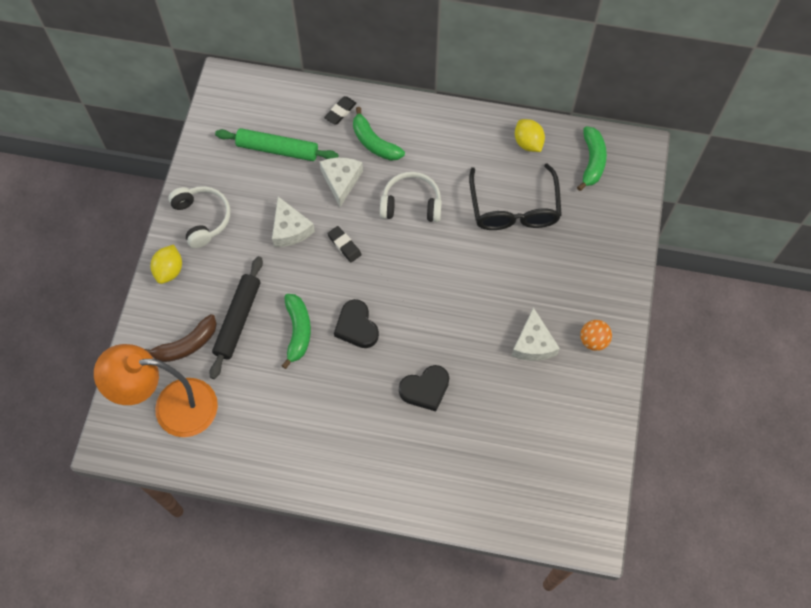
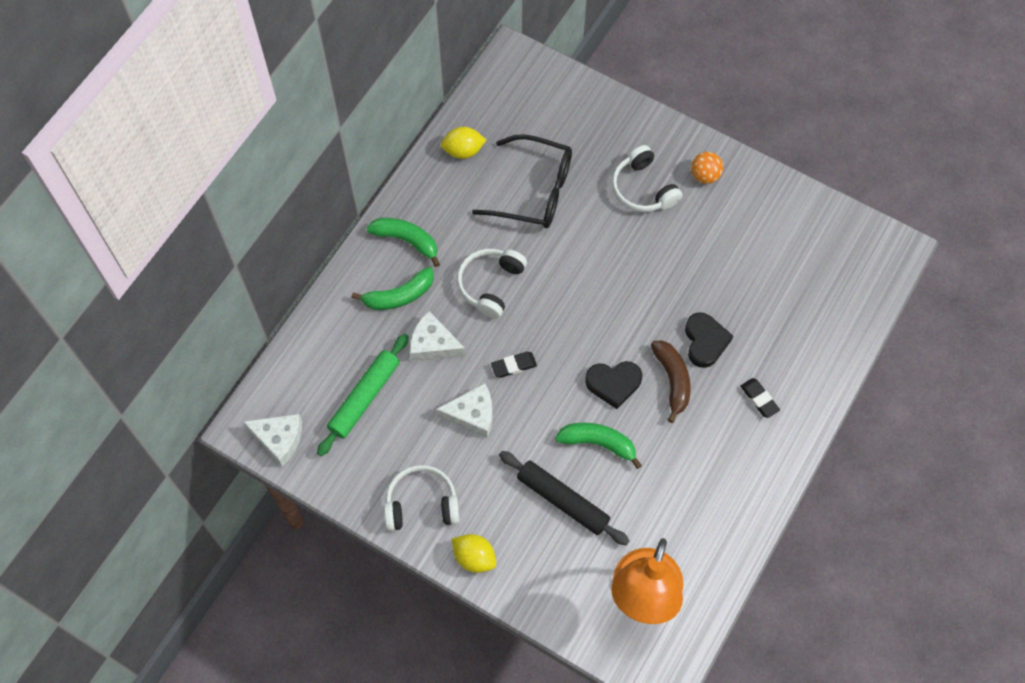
camera: 70 degrees left, 0 degrees up
(186, 345) = (573, 563): brown banana -> brown banana (672, 380)
(340, 112) = (344, 317): black eraser -> black eraser (759, 399)
(533, 343) = (690, 228): white cheese -> white cheese (279, 439)
(555, 293) = (643, 189): none -> white headphones
(592, 162) = (509, 102): green banana -> green banana (407, 240)

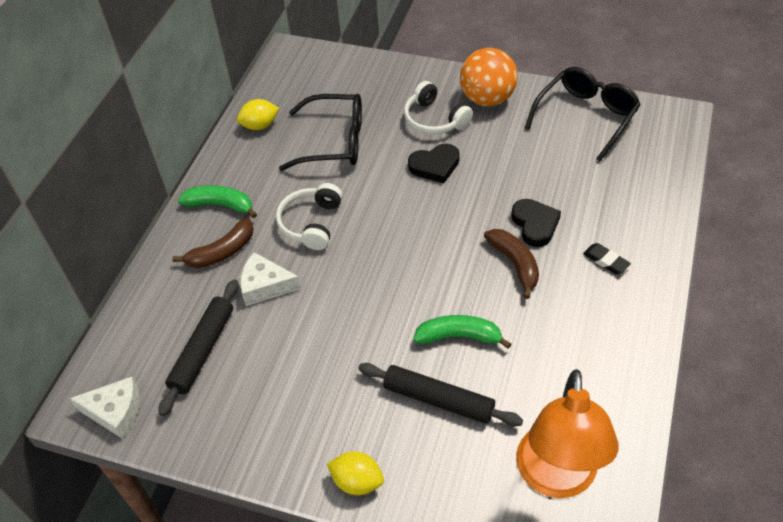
camera: 10 degrees left, 15 degrees down
(364, 398) = (203, 350): green rolling pin -> black rolling pin
(399, 296) = (222, 252): green banana -> brown banana
(421, 503) = (285, 439): white headphones -> none
(472, 414) = (320, 340): white cheese -> none
(514, 366) = (352, 287): black eraser -> none
(613, 383) = (457, 280): black heart -> black heart (435, 166)
(705, 175) = (487, 99): orange ball -> orange ball, size x1.90
(798, 226) = (585, 118): none -> black glasses

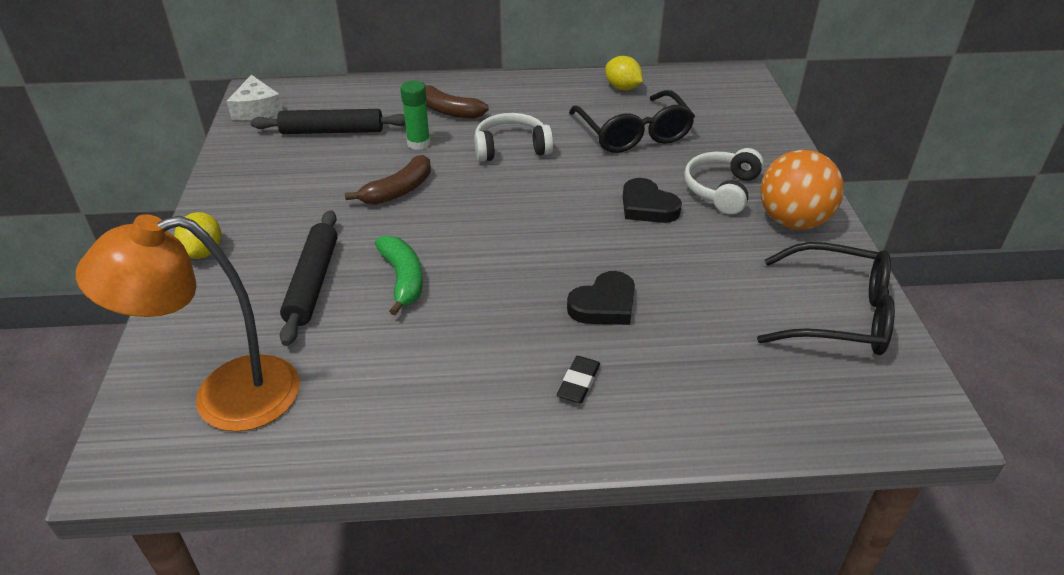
camera: 65 degrees right, 10 degrees down
(220, 205) = (505, 95): green banana -> none
(265, 286) = (418, 143): white cheese -> green glue stick
(515, 264) = (530, 300): brown banana -> brown banana (398, 191)

